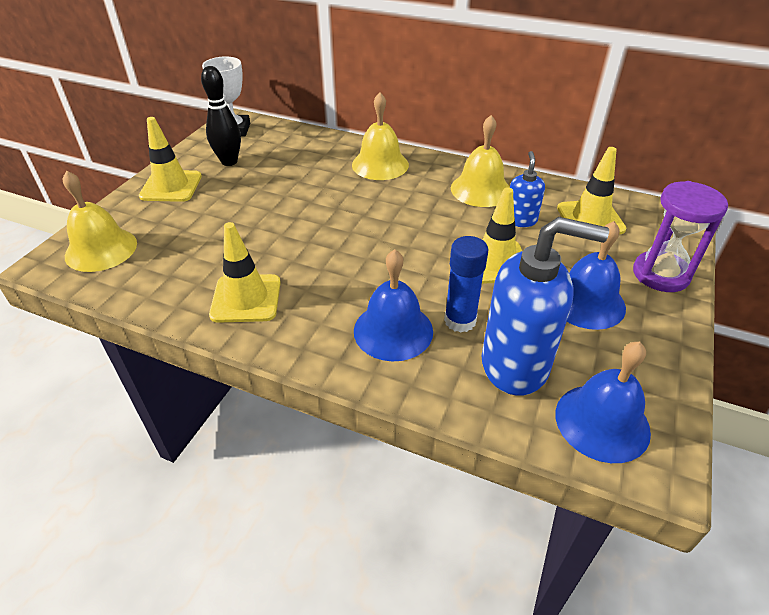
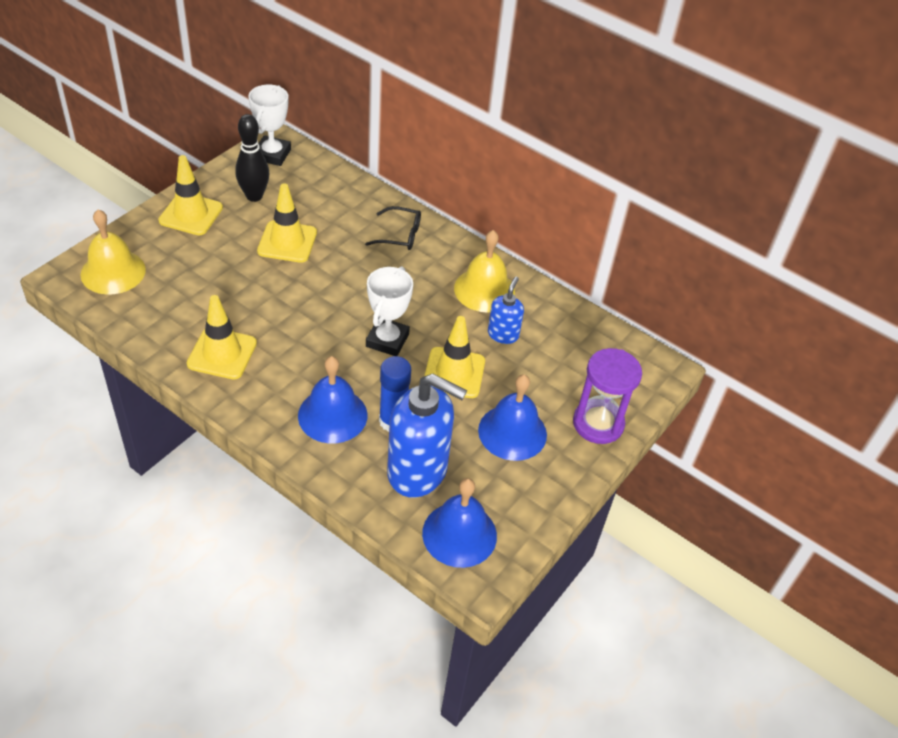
camera: 10 degrees right, 5 degrees up
(380, 164) = (400, 235): yellow bell -> black glasses
(413, 248) = (387, 340): none -> white trophy
(590, 219) = (571, 349): yellow traffic cone -> yellow traffic cone (287, 242)

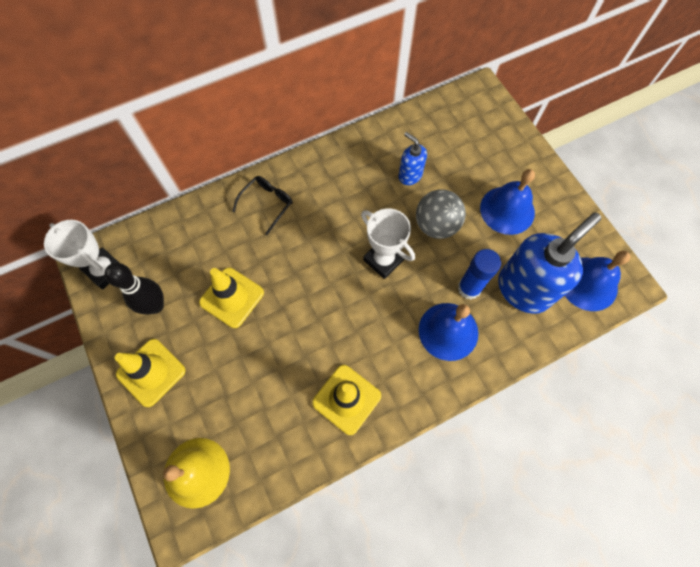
camera: 60 degrees left, 20 degrees up
(454, 373) = (436, 225): yellow traffic cone -> grey ball
(484, 290) = (357, 168): yellow bell -> none
(598, 423) = (517, 152): purple hourglass -> none

